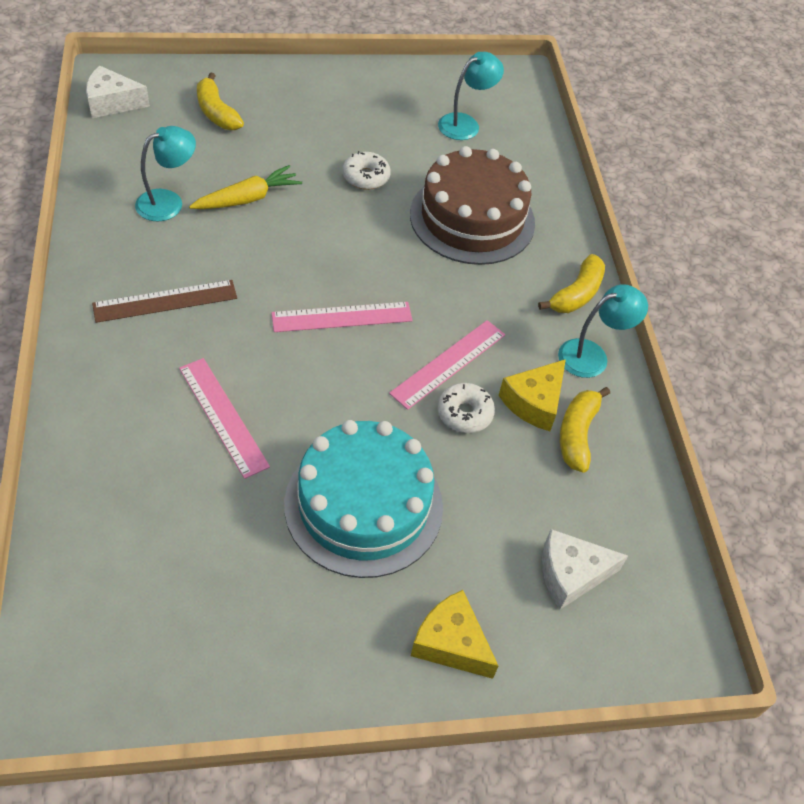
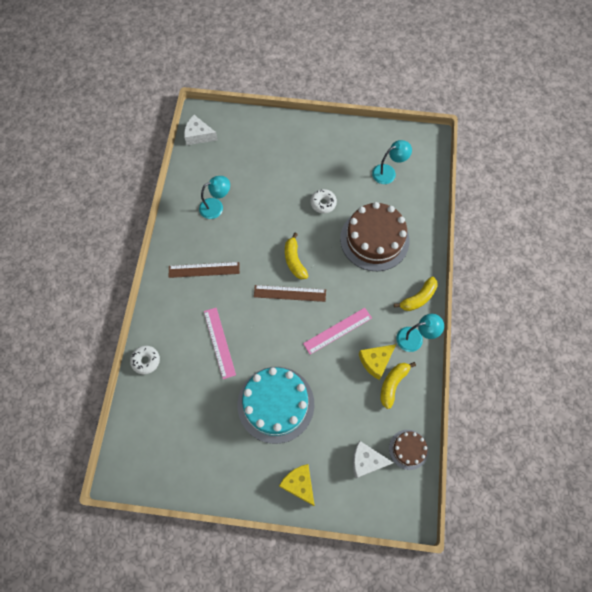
camera: 20 degrees right, 15 degrees up
(216, 112) = (252, 148): yellow banana -> yellow banana (294, 260)
(247, 199) = (257, 210): yellow carrot -> none
(342, 317) = (290, 293): pink ruler -> brown ruler
(464, 413) = (338, 361): white donut -> white donut (146, 361)
(642, 538) = (408, 449): none -> brown cake

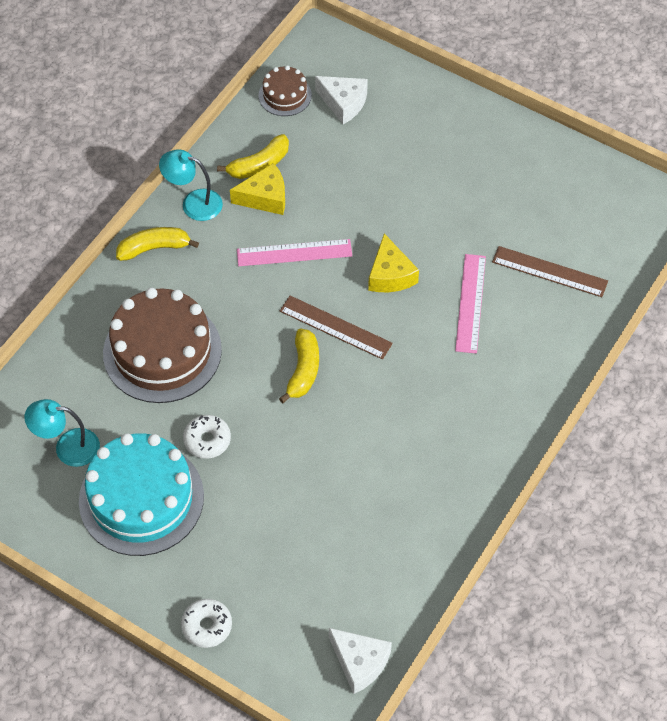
camera: 155 degrees left, 10 degrees down
(146, 361) = (587, 320): white donut -> white donut (207, 626)
(204, 270) = (451, 413): brown ruler -> brown ruler (549, 271)
(216, 206) = (387, 509): turquoise lamp -> none
(276, 404) = (426, 201): turquoise cake -> turquoise cake (141, 498)
(299, 484) = (438, 112): yellow cheese -> yellow cheese (390, 275)

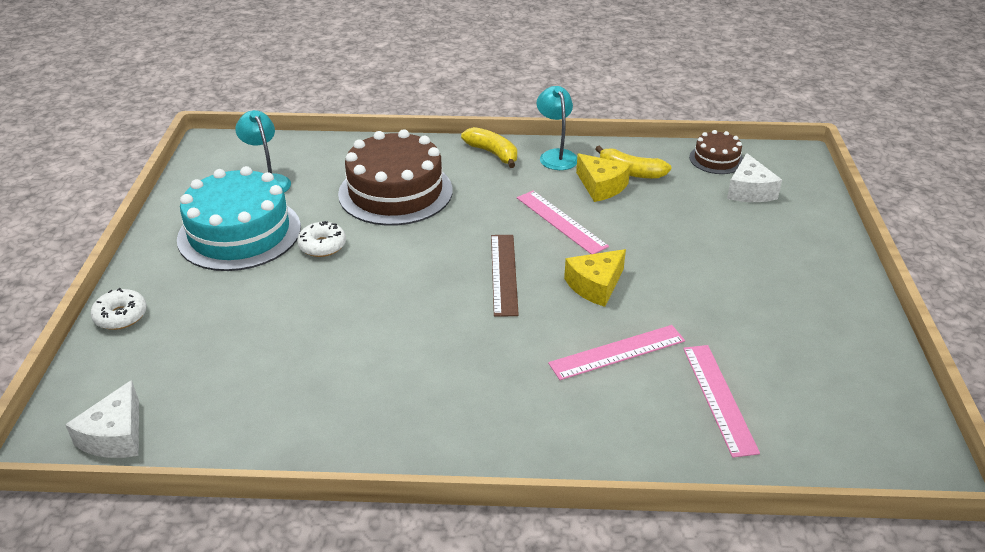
camera: 60 degrees right, 20 degrees down
(303, 370) = (439, 272): yellow banana -> none
(549, 271) = (719, 398): brown ruler -> pink ruler

